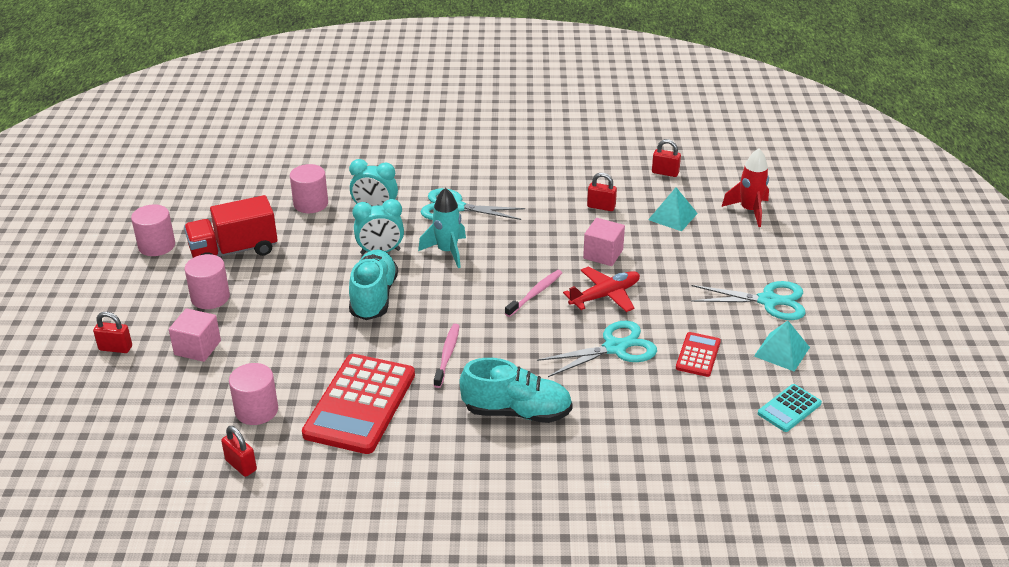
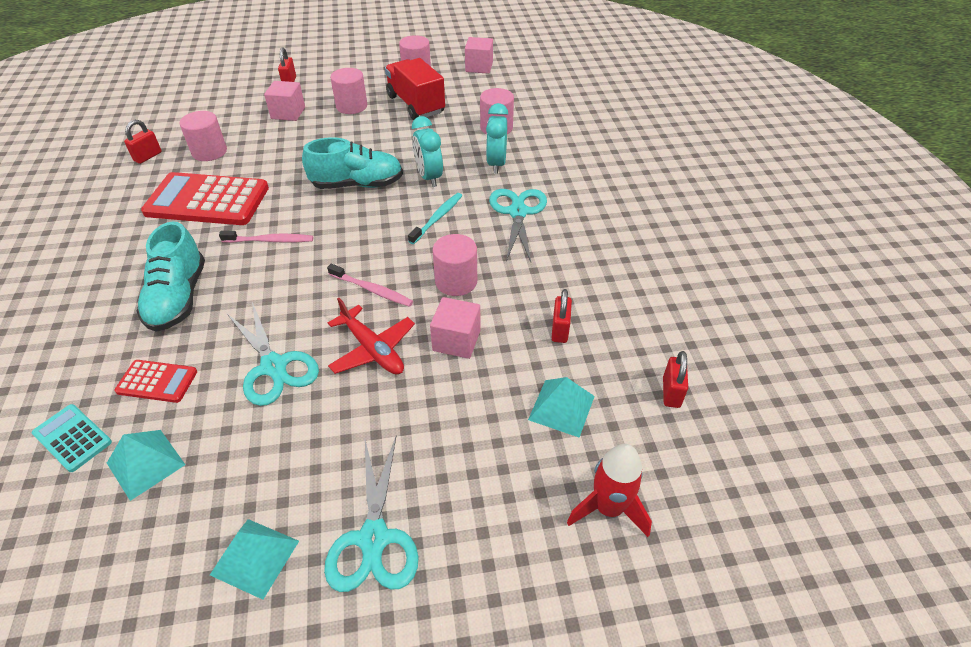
camera: 80 degrees right, 10 degrees up
(174, 201) = (479, 67): none -> pink cube
(447, 252) = (437, 218): turquoise rocket -> turquoise toothbrush
(536, 249) = (456, 281): none -> pink cylinder
(698, 355) = (255, 451): red calculator -> red calculator (157, 382)
(705, 411) = (146, 463): none -> turquoise pyramid
(789, 408) = (131, 567): turquoise calculator -> turquoise calculator (72, 438)

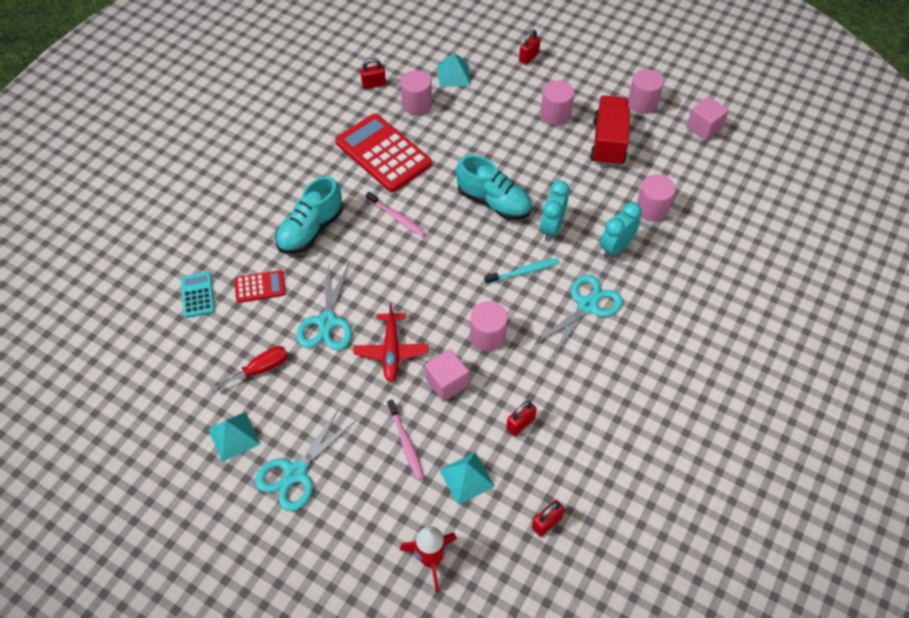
camera: 40 degrees right, 10 degrees up
(146, 463) = (221, 339): turquoise pyramid -> turquoise pyramid (454, 75)
(157, 382) = (260, 287): red calculator -> red calculator turned 60 degrees counterclockwise
(229, 461) = (260, 369): none -> red screwdriver
(288, 113) = (501, 94): pink cube -> none
(372, 290) = (428, 304): pink toothbrush -> pink toothbrush (406, 443)

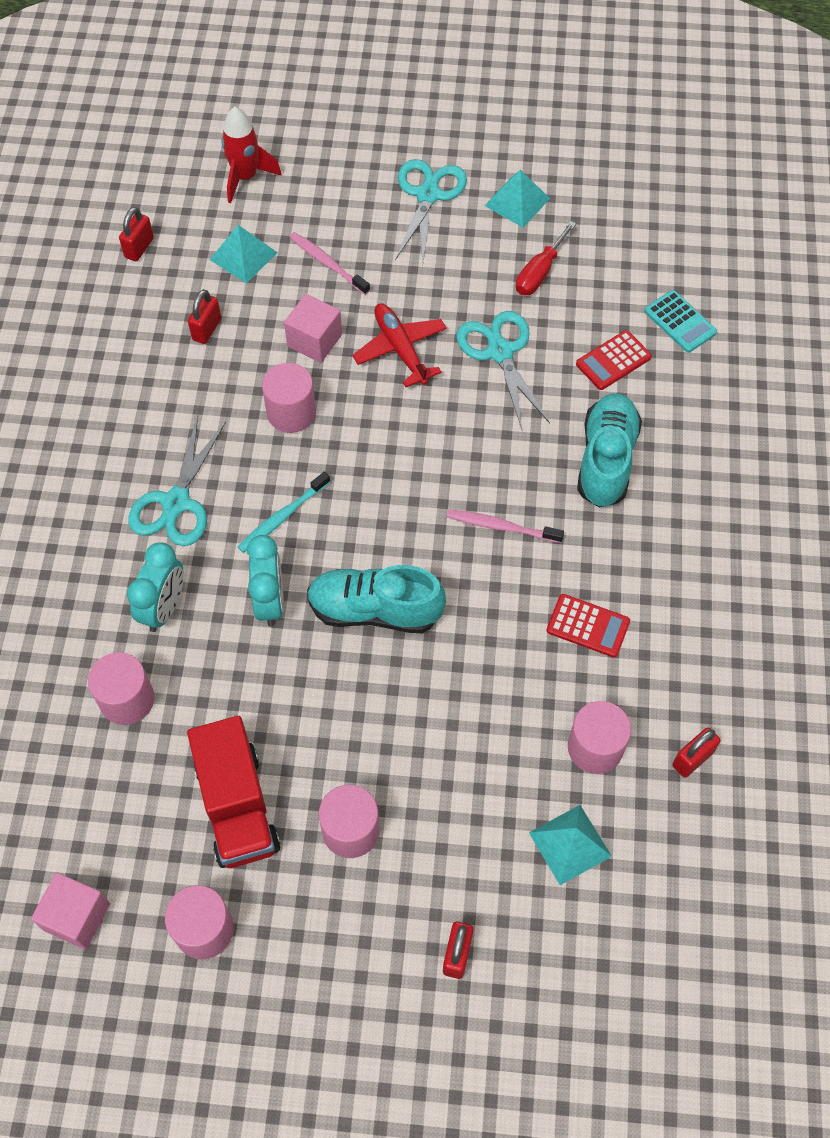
camera: 155 degrees right, 5 degrees up
(383, 153) = (588, 626): red calculator -> red calculator, size x0.49

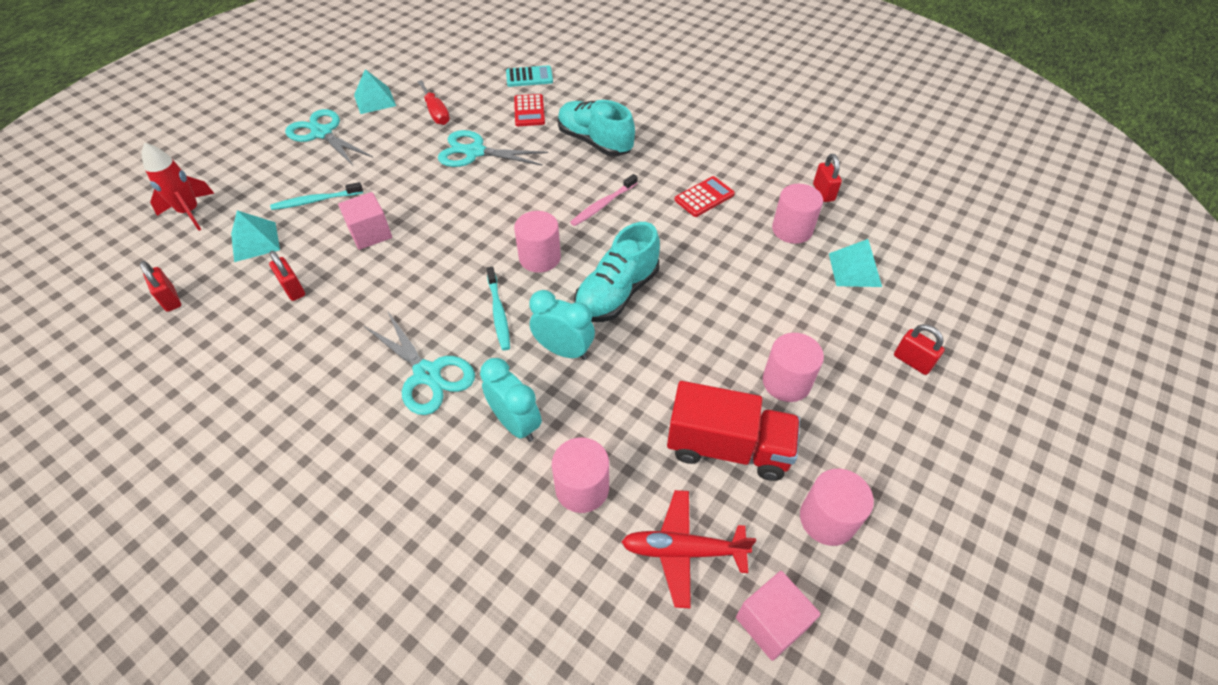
camera: 60 degrees left, 10 degrees down
(291, 412) = (416, 271): pink cylinder -> pink cylinder (540, 257)
(327, 263) = (316, 201): pink toothbrush -> turquoise toothbrush
(400, 349) = (424, 194): red plane -> red plane (683, 550)

